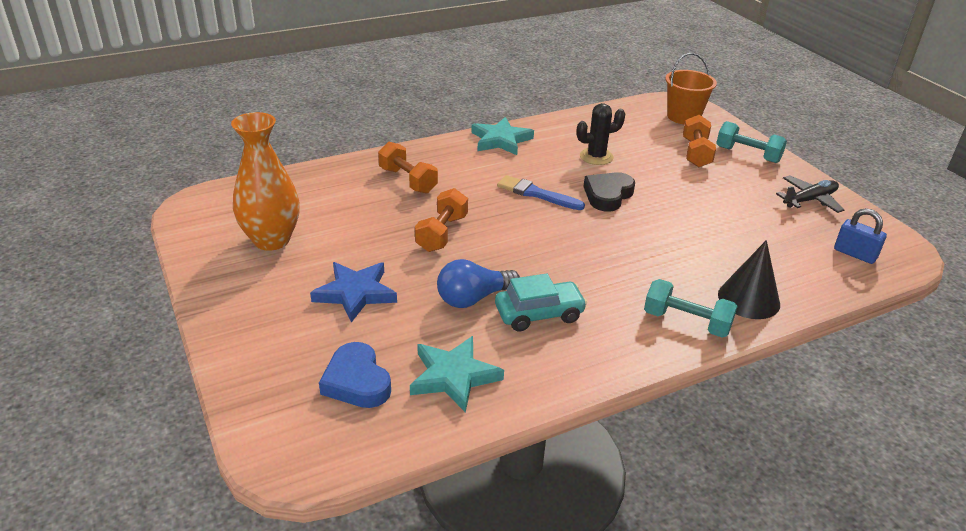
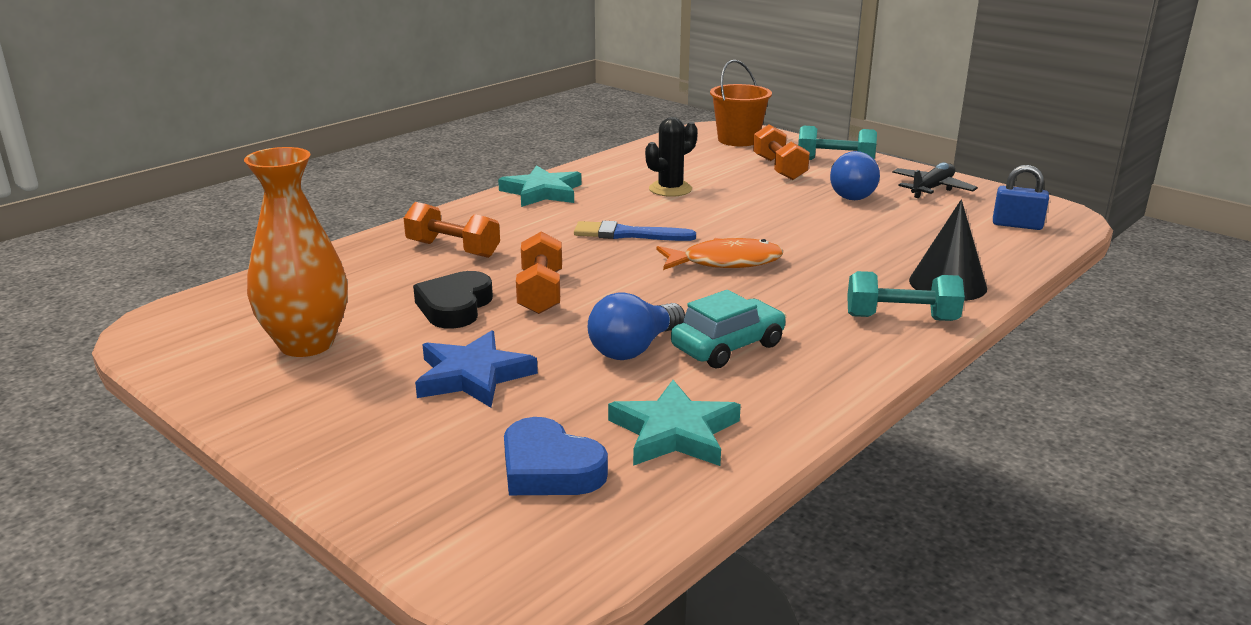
camera: 20 degrees left, 10 degrees down
(590, 236) = (725, 262): none -> orange fish
(608, 195) = (713, 221): black heart -> black heart (455, 307)
(735, 190) = (849, 193): none -> blue light bulb

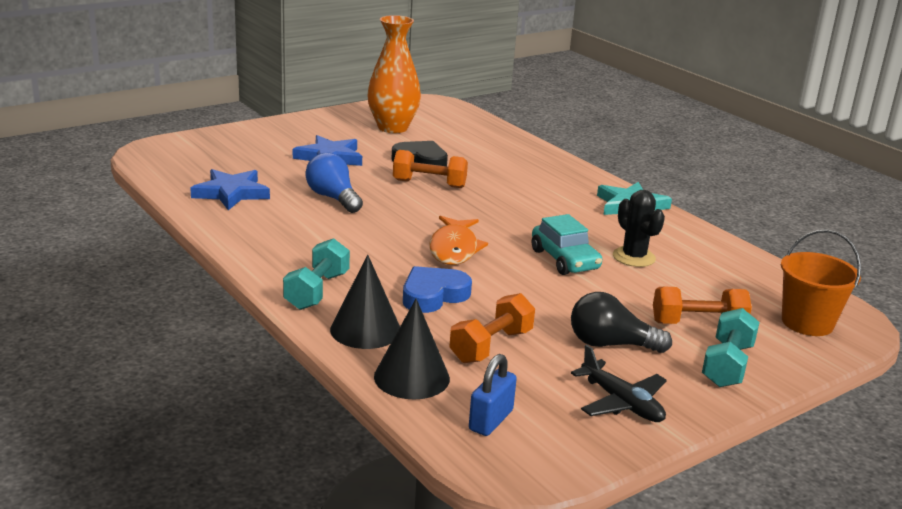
camera: 100 degrees right, 0 degrees up
(453, 249) = (514, 168): orange dumbbell -> orange dumbbell (491, 346)
(549, 468) = (225, 164): blue heart -> blue heart (433, 295)
(628, 234) = (525, 224): blue brush -> none
(674, 432) = (231, 193): turquoise star -> blue star
(728, 346) = (316, 224): turquoise car -> turquoise car (564, 260)
(849, 193) = (610, 344): blue light bulb -> black light bulb
(999, 256) = (411, 377): none -> black cone

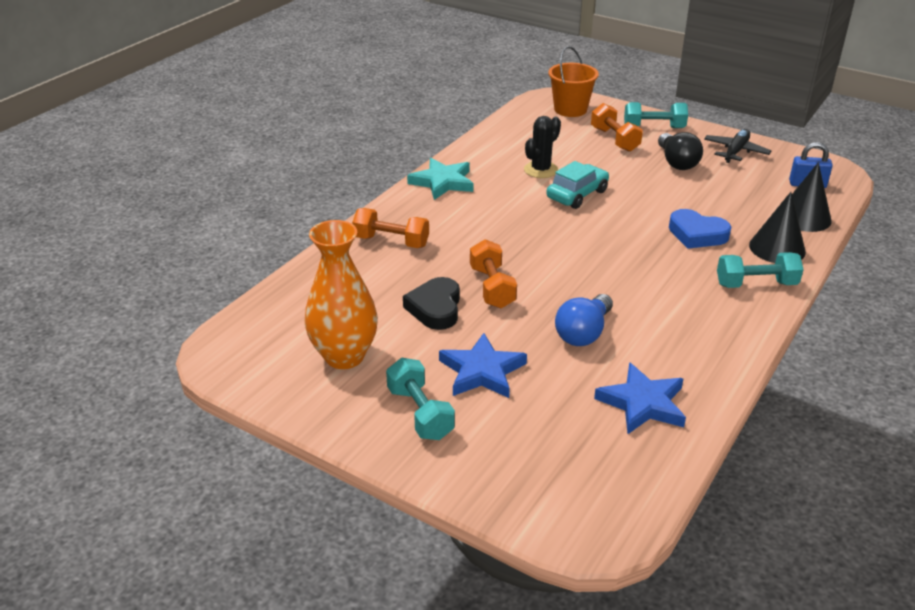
camera: 110 degrees left, 10 degrees up
(310, 134) = (420, 413): none -> turquoise dumbbell
(454, 249) = (613, 243): orange fish -> none
(491, 346) = (733, 199): orange dumbbell -> orange dumbbell (391, 242)

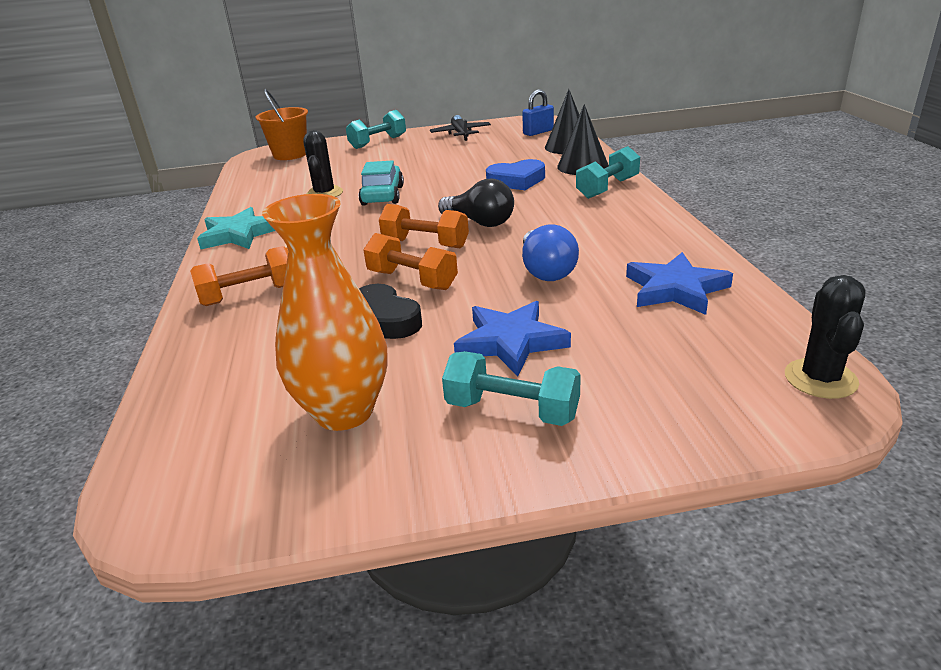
camera: 40 degrees left, 5 degrees down
(614, 139) = (358, 157): orange dumbbell -> orange dumbbell (425, 244)
(615, 521) = (820, 379): none -> black cactus
(677, 162) = (429, 152): black light bulb -> black light bulb (480, 222)

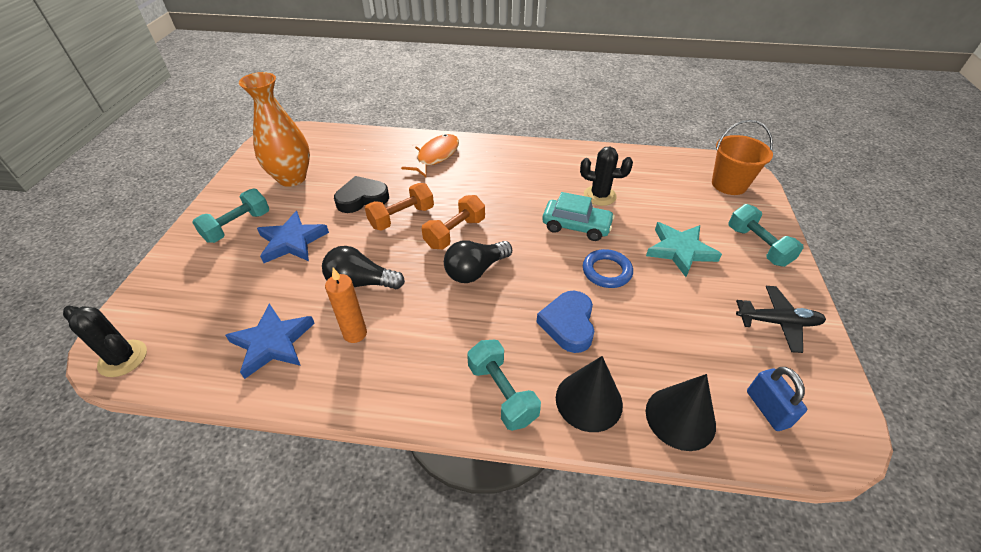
camera: 105 degrees right, 15 degrees up
(239, 234) = (535, 154): turquoise star -> turquoise star (680, 250)
(249, 295) = (436, 156): orange dumbbell -> orange fish
(442, 178) = (606, 271): none -> blue ring
(546, 271) = (360, 283): blue light bulb -> black light bulb
(615, 253) = (355, 333): none -> orange candle

